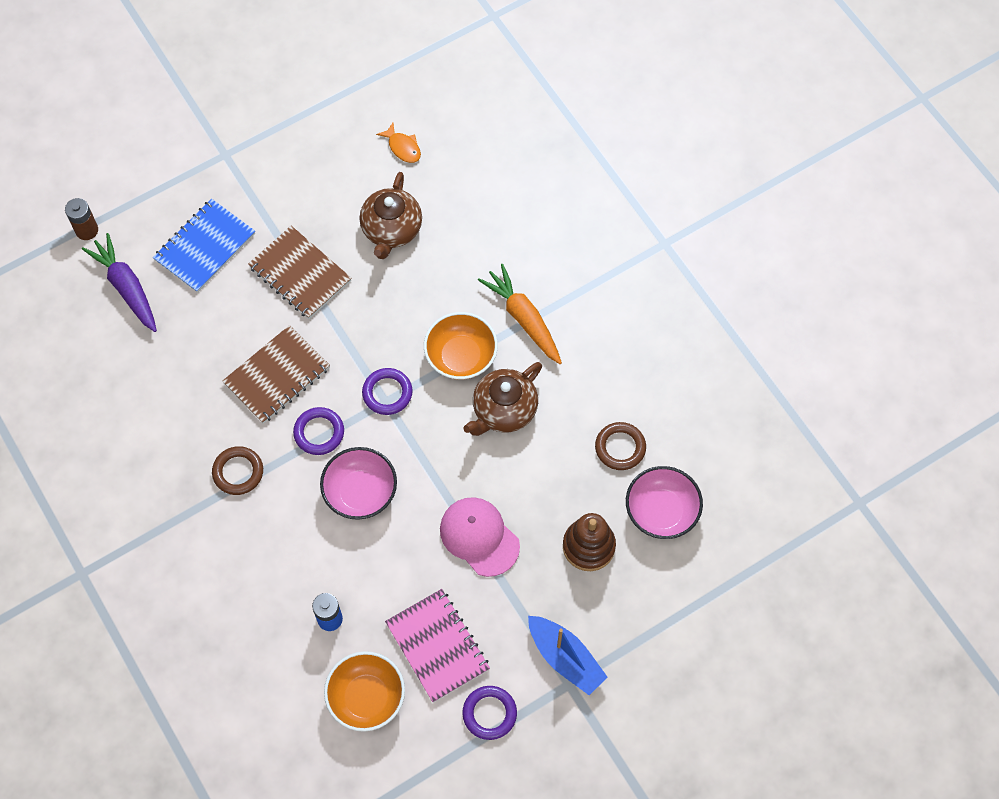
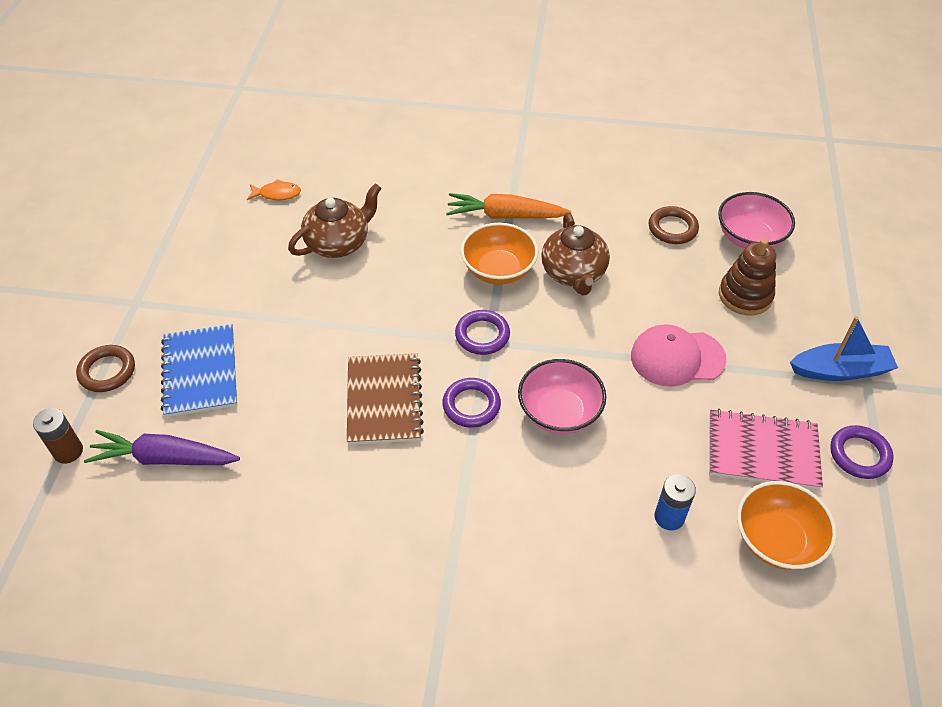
camera: 50 degrees left, 15 degrees down
(238, 472) = (449, 493): brown ring -> brown ring (107, 371)
(300, 274) = (307, 323): brown notebook -> none
(391, 230) = (338, 243): brown teapot -> brown teapot turned 90 degrees counterclockwise

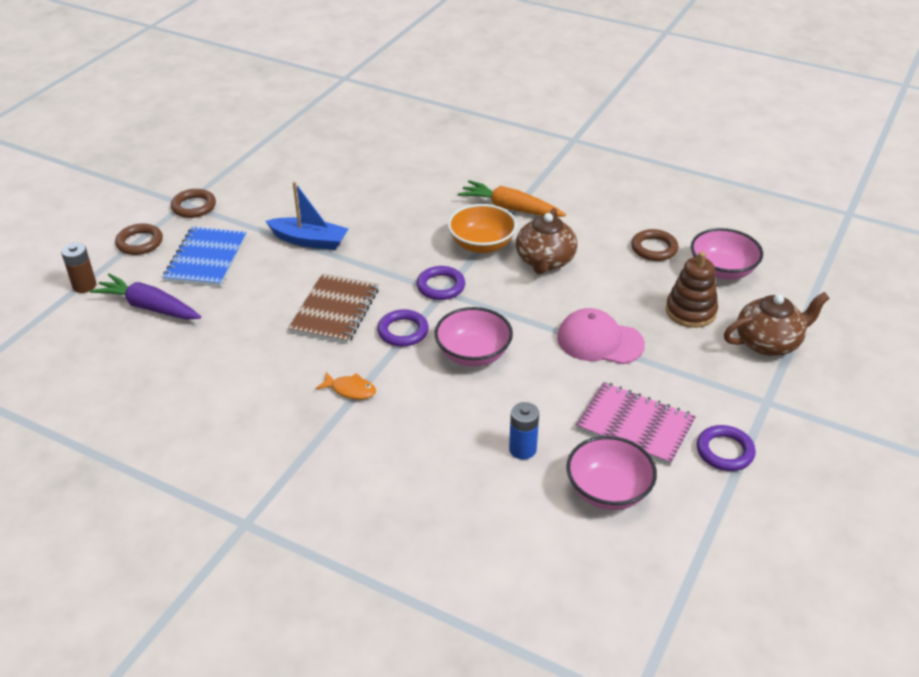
camera: 20 degrees right, 10 degrees down
(149, 304) = (194, 206): none -> brown ring
(277, 194) = (332, 155): orange fish -> orange fish (350, 390)
(338, 243) = (361, 198): brown teapot -> brown teapot (769, 342)
(777, 540) = (608, 491): orange bowl -> pink bowl
(840, 370) = (746, 386): blue boat -> blue boat (309, 241)

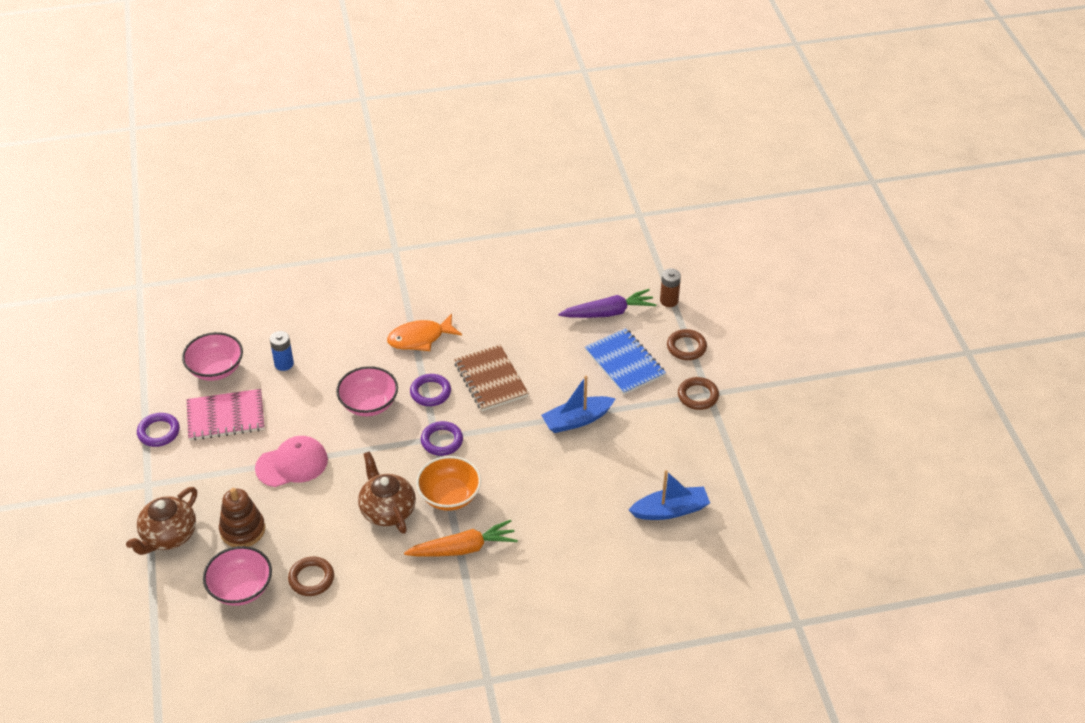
camera: 140 degrees right, 5 degrees up
(330, 156) = (670, 510): none -> blue boat
(350, 390) = (420, 338): orange fish -> orange fish, size x1.67

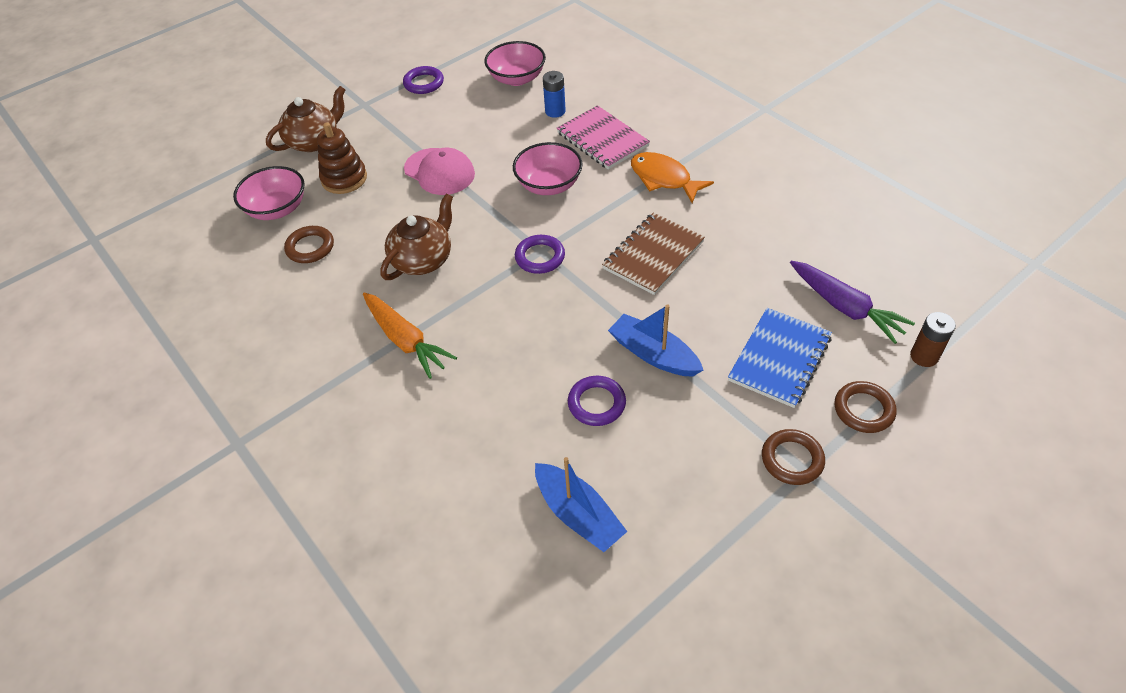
camera: 65 degrees right, 5 degrees up
(168, 536) = (314, 141): brown teapot -> brown teapot turned 135 degrees clockwise
(226, 417) = (467, 109): pink notebook -> pink notebook (602, 140)
(430, 392) = (598, 219): purple ring -> purple ring (596, 403)
(449, 496) = (470, 297): orange bowl -> none

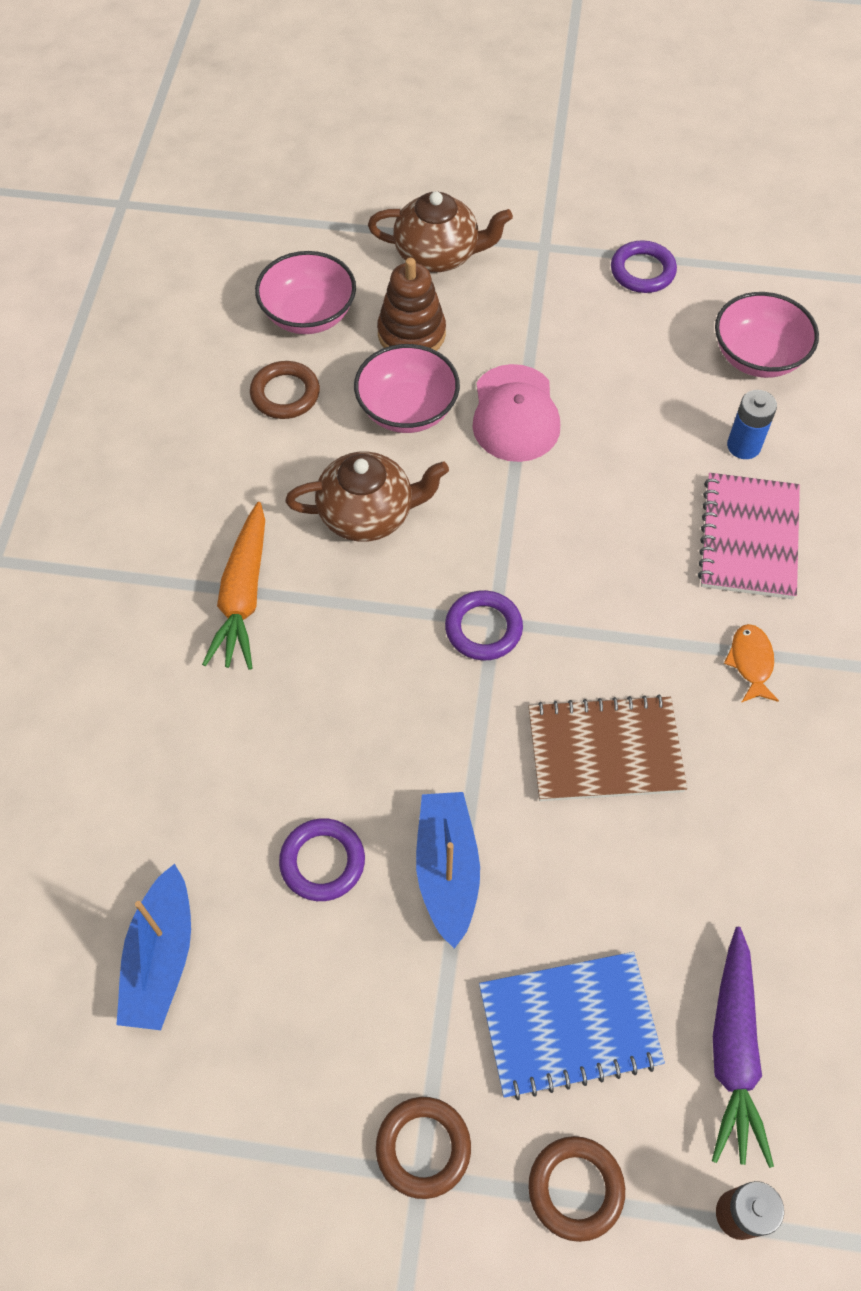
camera: 45 degrees right, 10 degrees up
(549, 185) = (608, 543): pink bowl -> pink bowl (407, 410)
(663, 179) = (751, 662): orange fish -> orange fish, size x0.60

